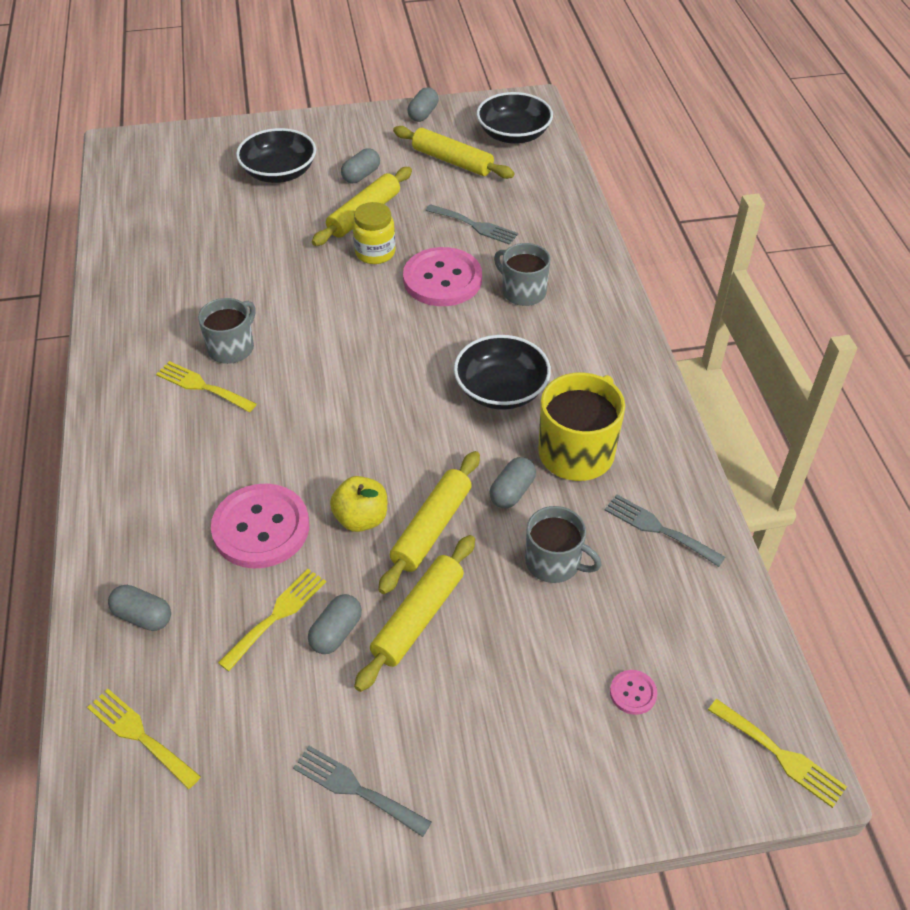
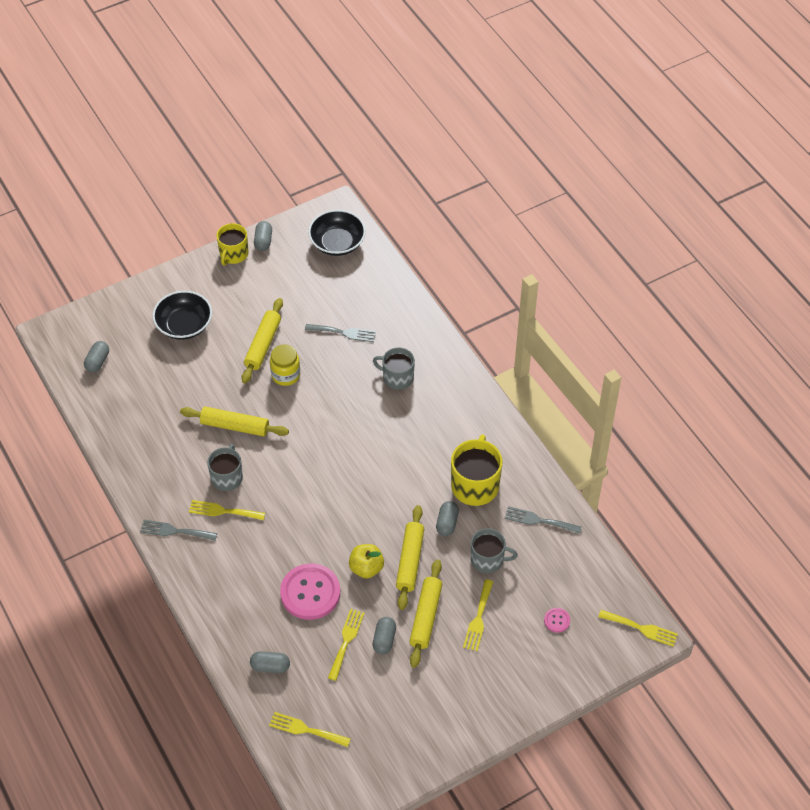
camera: 20 degrees left, 5 degrees up
(355, 789) = (433, 717): grey fork -> grey fork (174, 531)
(361, 175) = (245, 311): grey capsule -> grey capsule (97, 362)
(380, 118) = (233, 254): none -> yellow mug
(442, 279) = (340, 383): pink button -> none
(452, 161) = (304, 280): yellow rolling pin -> yellow rolling pin (235, 426)
(501, 389) = (413, 456): black bowl -> none
(501, 647) = (478, 618): none -> yellow fork

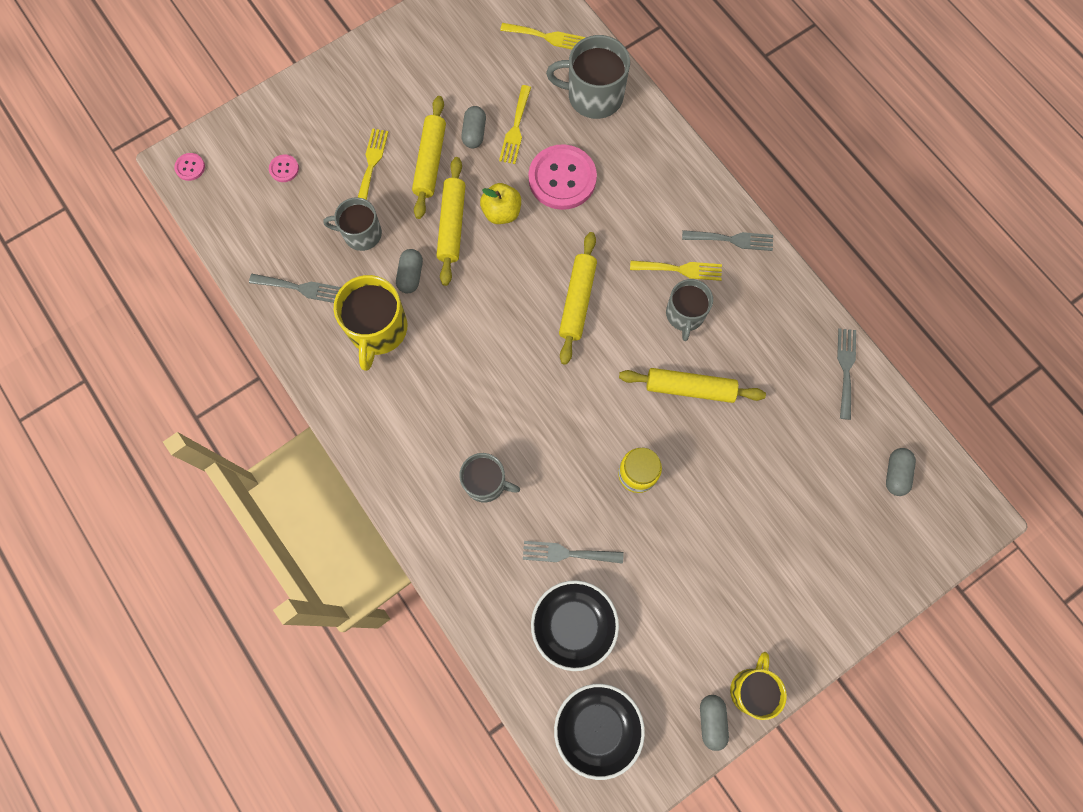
camera: 175 degrees right, 20 degrees up
(111, 430) = (846, 368): none -> grey fork
(184, 325) = (794, 547): black bowl -> black bowl (573, 625)
(263, 345) = (676, 522): yellow rolling pin -> yellow rolling pin (577, 301)
(270, 666) = (593, 96): grey capsule -> grey mug
(641, 628) = (190, 167): yellow fork -> pink button

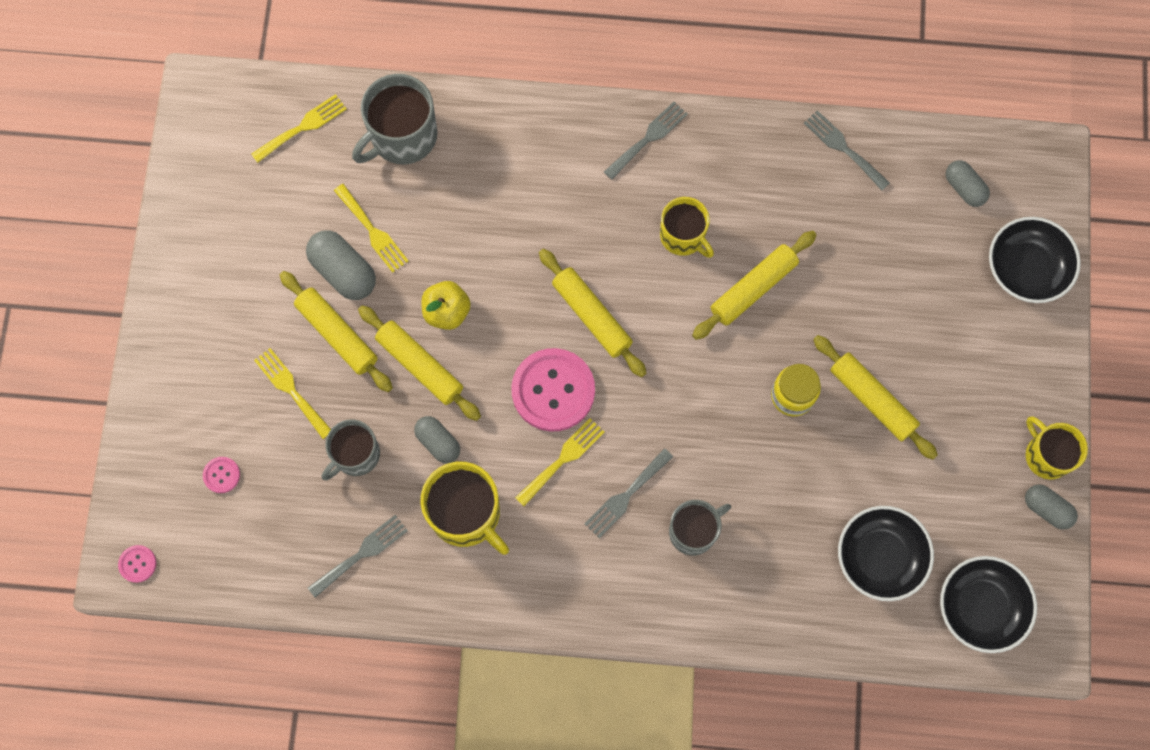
camera: 50 degrees left, 0 degrees up
(474, 133) = (343, 271): grey capsule -> grey capsule, size x1.54
(562, 178) = (461, 232): pink button -> pink button (553, 390)
(567, 553) = (813, 512): grey fork -> grey fork (626, 496)
(680, 269) = (638, 204): yellow fork -> yellow fork (563, 459)
(682, 530) = (872, 399): none -> yellow rolling pin
(685, 315) = (683, 236): grey mug -> yellow mug
(878, 565) = (1026, 268): none -> black bowl

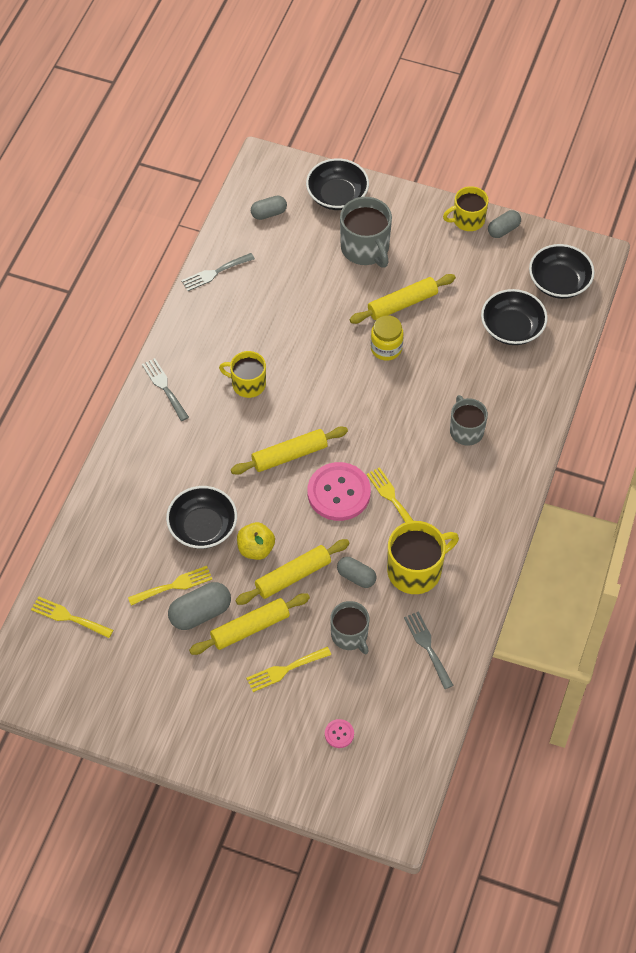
camera: 75 degrees left, 15 degrees down
(137, 564) = (394, 810): pink button -> none
(303, 127) = (68, 617): yellow fork -> yellow fork turned 45 degrees counterclockwise
(402, 136) = (103, 548): grey mug -> grey mug (365, 248)
(438, 442) = (356, 577): grey capsule -> grey capsule turned 60 degrees clockwise
(461, 241) = (203, 527): none -> black bowl
(626, 496) = (430, 465): grey fork -> none
(683, 236) = (247, 384): yellow mug -> yellow mug turned 135 degrees counterclockwise
(753, 288) = (301, 351): yellow rolling pin -> none

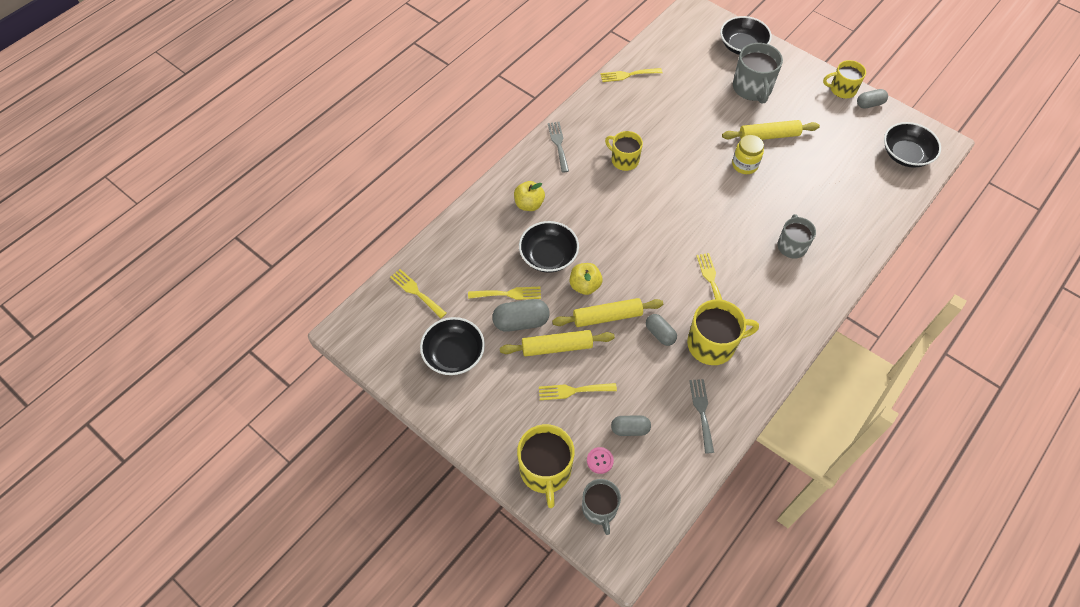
camera: 20 degrees right, 0 degrees up
(157, 472) = (529, 204): none -> yellow apple
(214, 273) = (628, 75): grey fork -> yellow fork
(269, 213) = (684, 45): grey capsule -> grey capsule (630, 429)
(286, 763) = (545, 470): none -> yellow mug
(289, 455) = (638, 222): yellow rolling pin -> none
(339, 493) = (668, 263): pink button -> none
(350, 635) = (638, 380): grey mug -> grey mug (599, 509)
(512, 328) = (855, 178): black bowl -> black bowl (454, 354)

